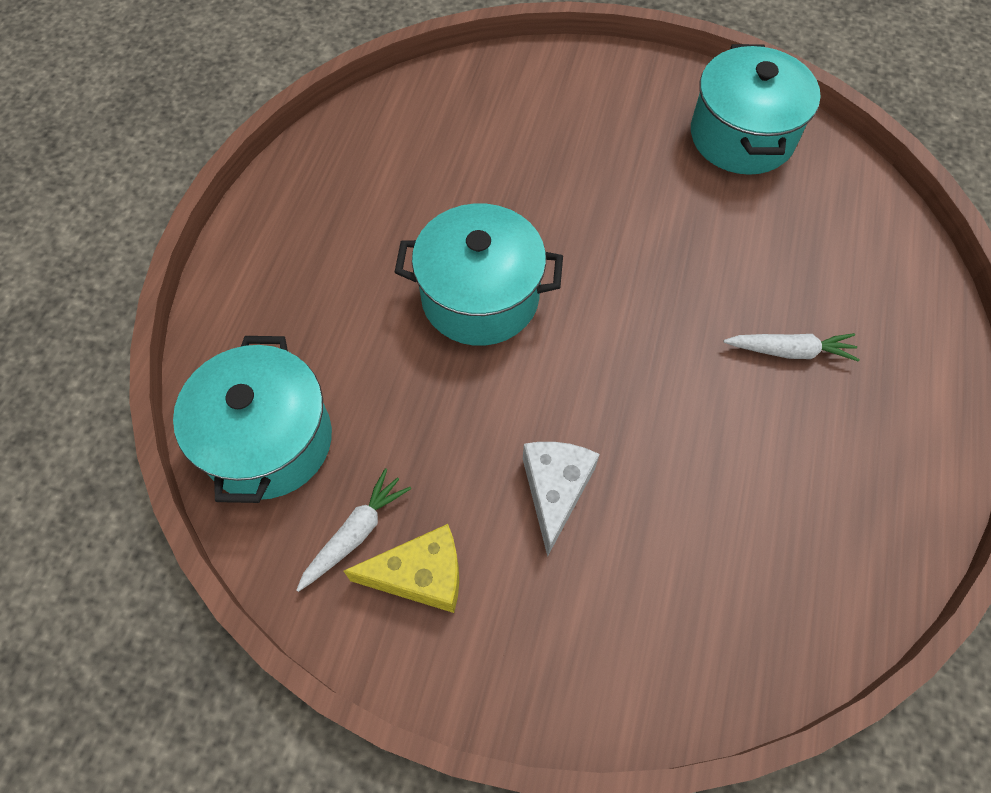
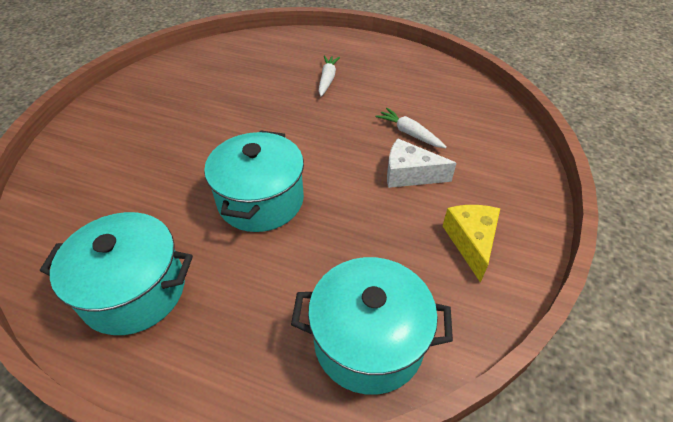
camera: 85 degrees left, 15 degrees down
(355, 533) = (445, 279): white carrot -> white carrot (409, 133)
(742, 136) = (176, 75): turquoise pot -> turquoise pot (134, 290)

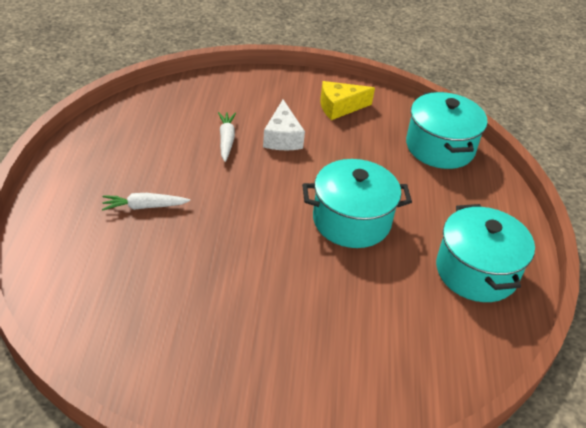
camera: 110 degrees left, 5 degrees down
(409, 133) = (226, 140): white carrot -> white carrot turned 150 degrees clockwise

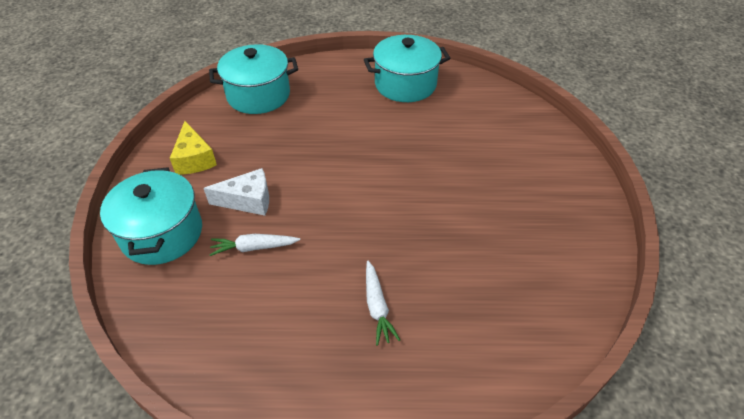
camera: 90 degrees left, 5 degrees up
(351, 221) = (365, 148): turquoise pot -> turquoise pot (162, 233)

